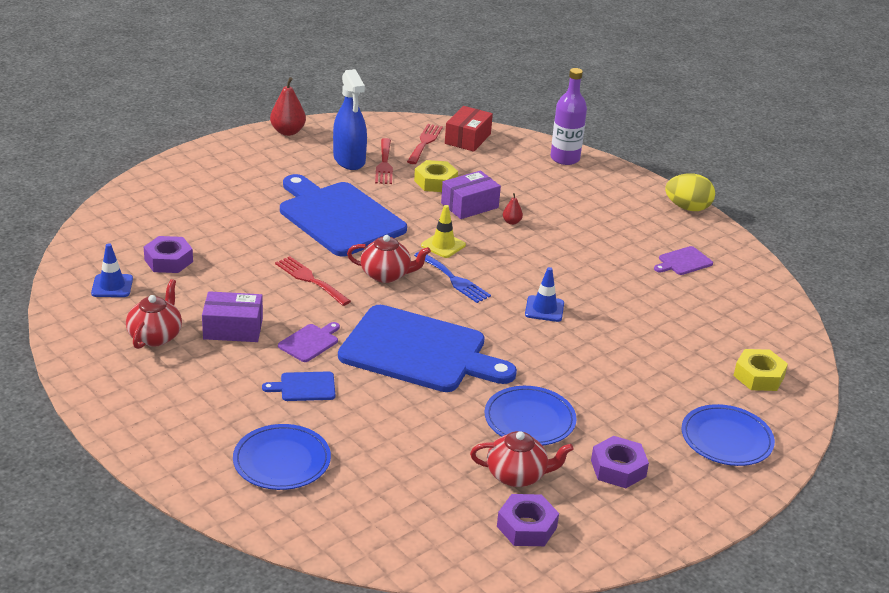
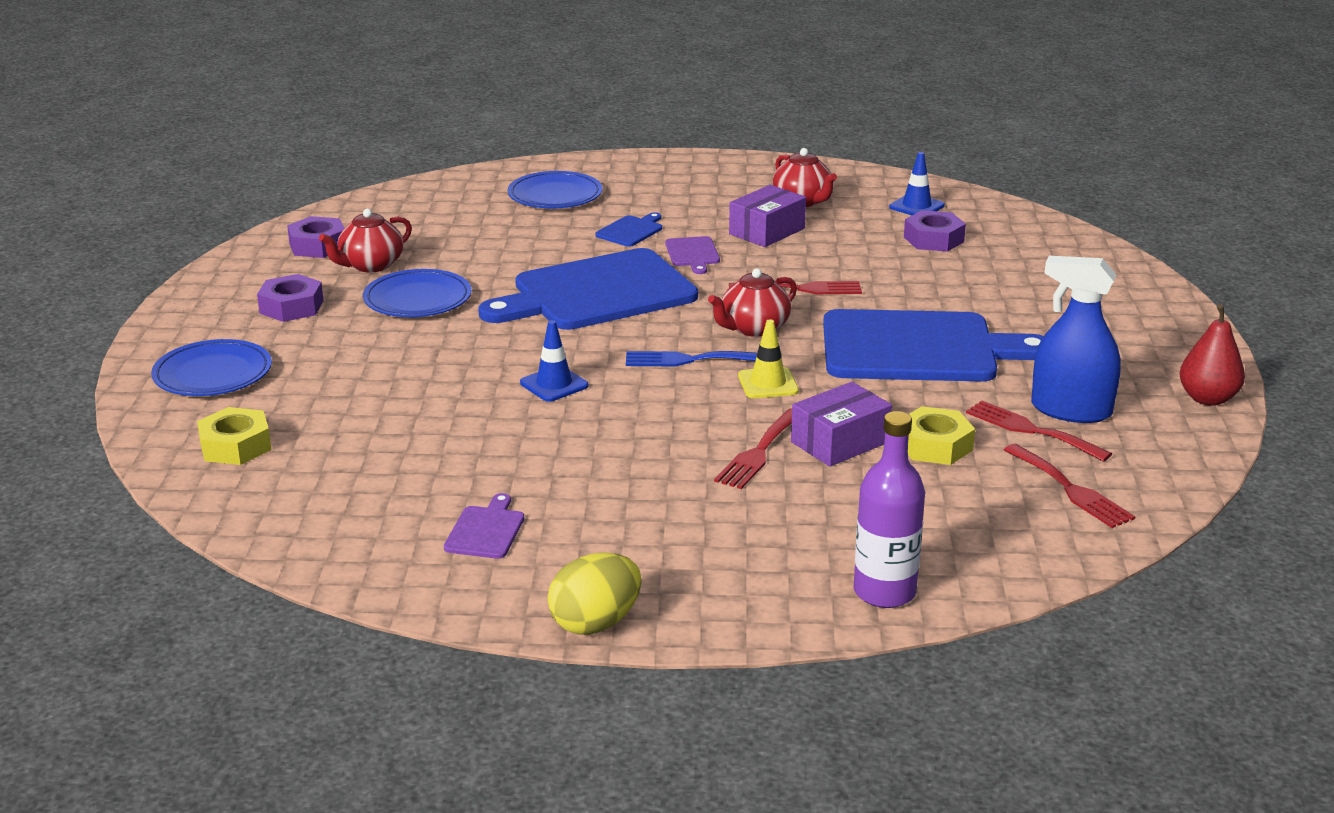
camera: 135 degrees right, 5 degrees down
(467, 139) = (1048, 533): red box -> none
(469, 205) = (840, 442): purple box -> purple box turned 45 degrees clockwise
(511, 222) = (759, 452): red pear -> red fork

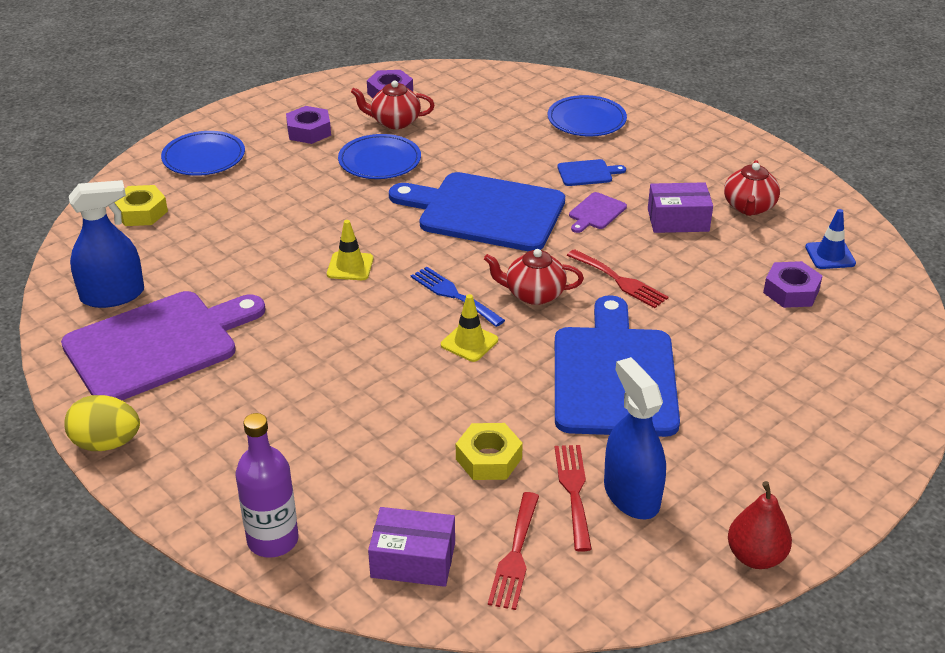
camera: 45 degrees right, 10 degrees up
(351, 521) = (112, 295): none -> blue spray bottle
(486, 530) = (157, 345): purple cutting board -> purple cutting board, size x2.49
(554, 384) = (350, 266): blue traffic cone -> yellow traffic cone
(759, 452) = (377, 390): red fork -> none
(840, 442) = (435, 415): purple box -> purple box (413, 560)
(918, 348) = (614, 376): blue cutting board -> blue cutting board turned 135 degrees counterclockwise

